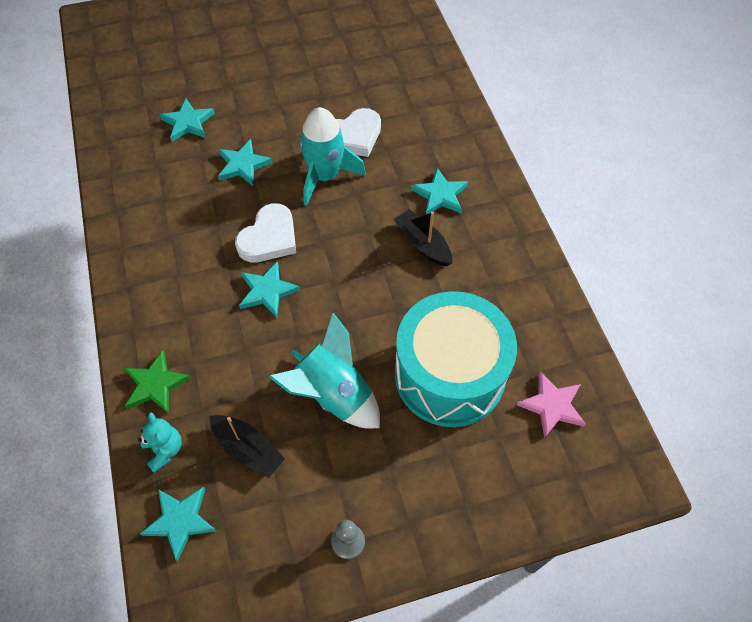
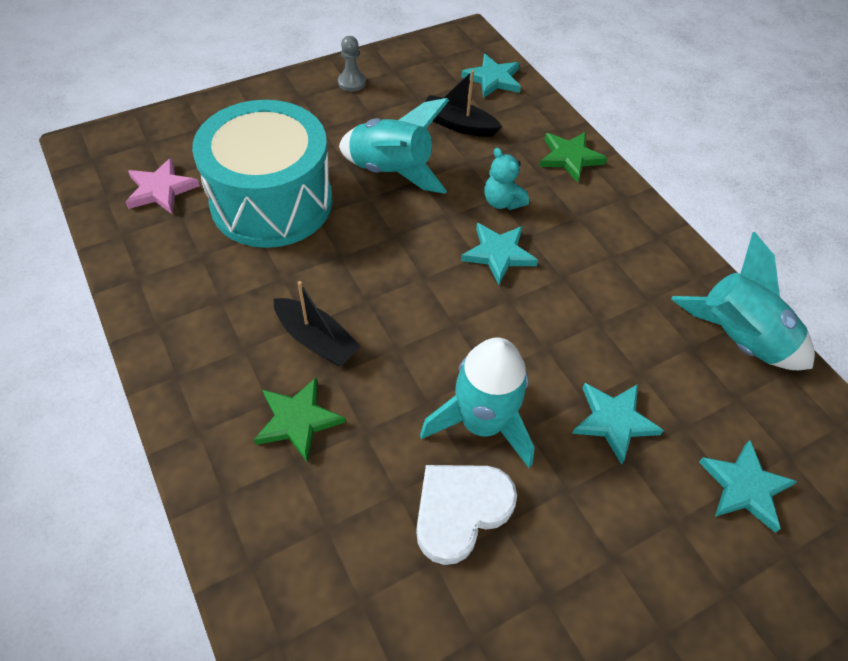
camera: 165 degrees right, 5 degrees down
(129, 199) = (737, 340): none -> turquoise rocket
(164, 450) = (532, 116): turquoise teddy bear -> turquoise teddy bear (502, 202)
(269, 238) = (524, 316): white heart -> none
(440, 195) = (298, 420): turquoise star -> green star

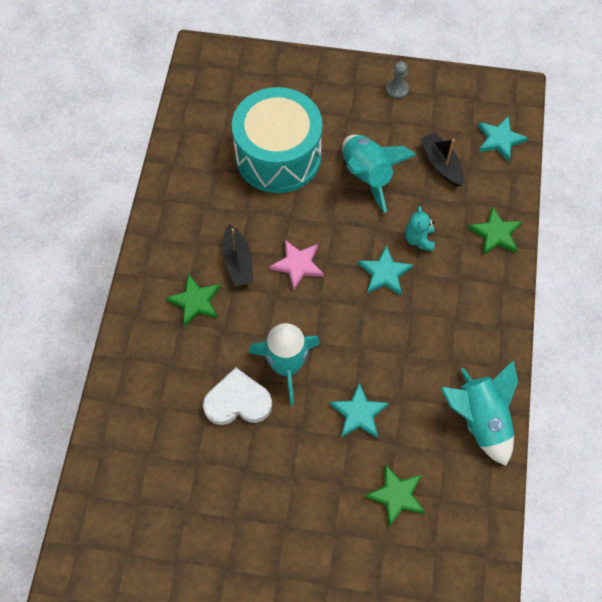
camera: 40 degrees right, 10 degrees up
(161, 189) = (222, 110): pink star -> pink star (298, 265)
(745, 487) = (396, 495): turquoise star -> green star

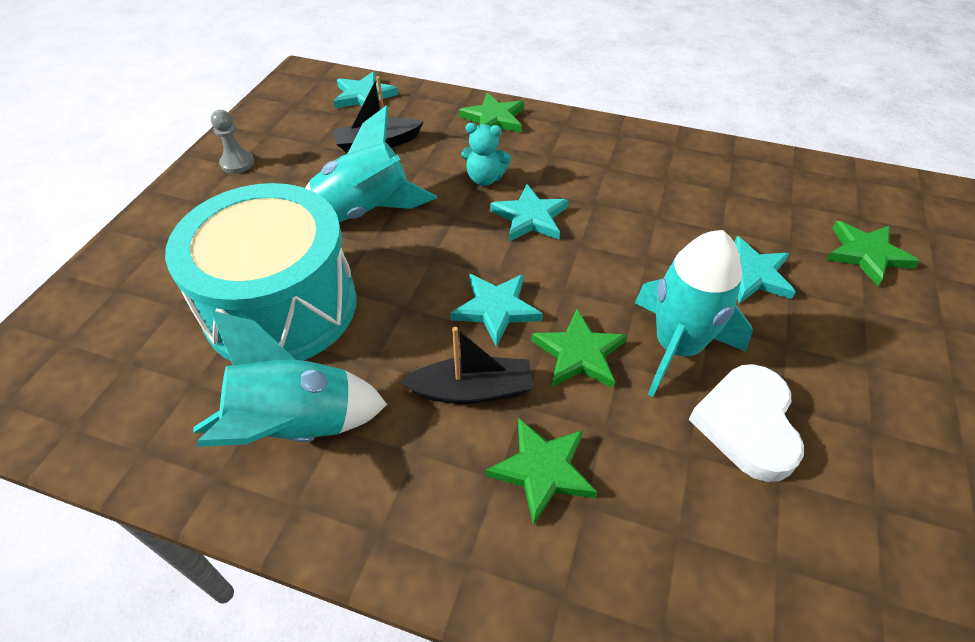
camera: 80 degrees left, 15 degrees down
(272, 312) = (579, 353): none -> green star
(298, 265) = (496, 309): pink star -> turquoise star
(480, 420) = (745, 168): turquoise rocket -> turquoise rocket (297, 427)

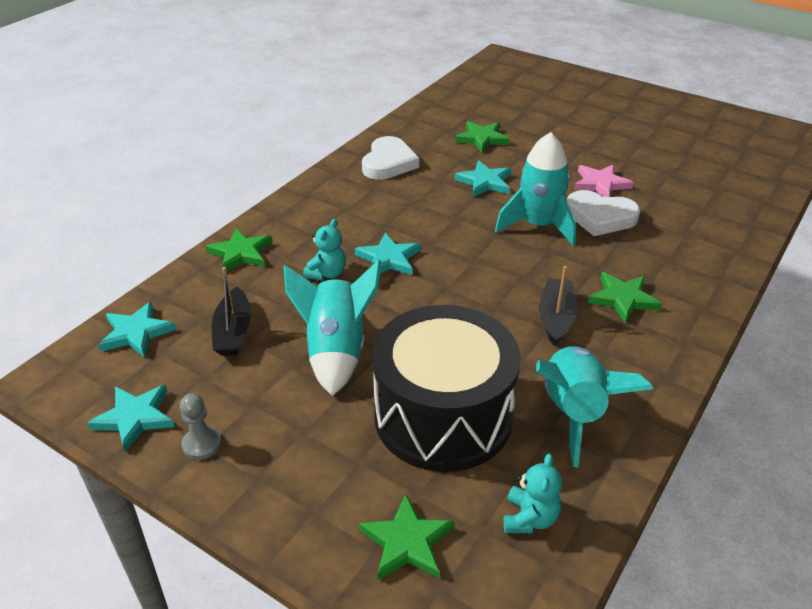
camera: 75 degrees left, 10 degrees down
(136, 400) = (529, 518): none -> turquoise teddy bear
(281, 306) = (443, 416): turquoise drum -> black drum
(496, 309) = (483, 294): turquoise star -> turquoise star (135, 418)
(579, 353) = (534, 265): green star -> green star (407, 542)
(729, 179) = (388, 163): none -> white heart
(850, 418) = (600, 184): none -> pink star

